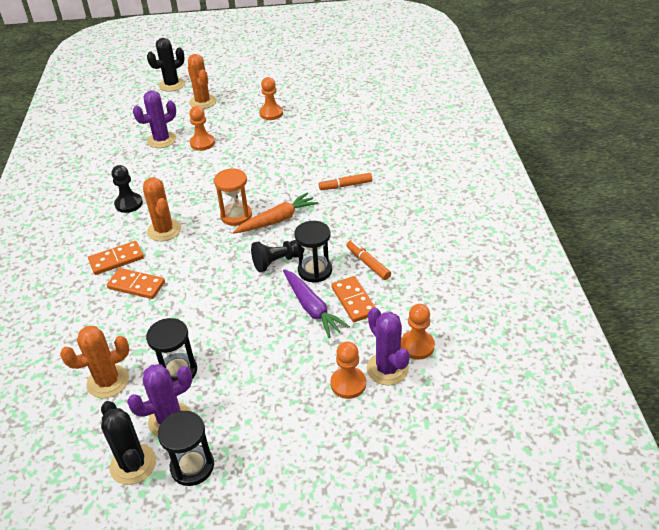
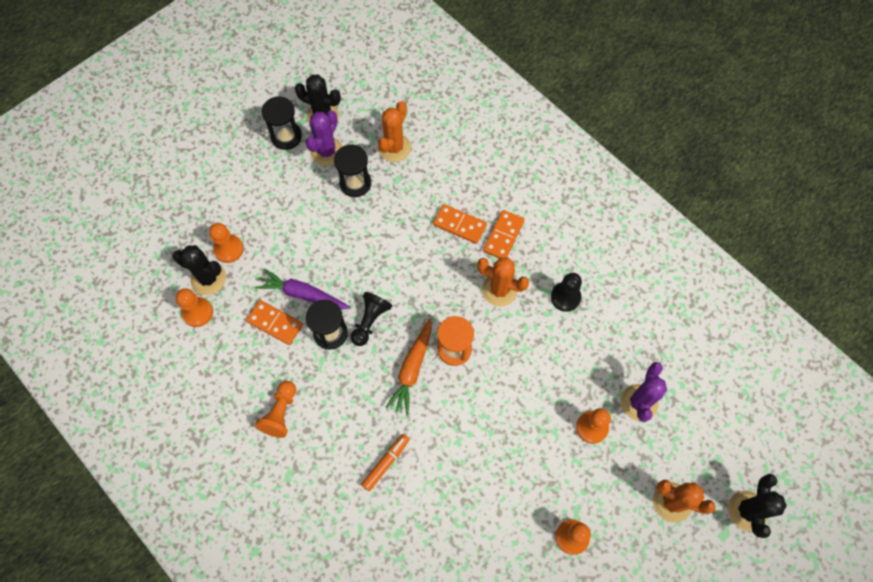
camera: 140 degrees right, 25 degrees up
(136, 285) = (459, 225): orange domino -> orange domino turned 45 degrees clockwise
(368, 264) = (290, 371): orange marker -> none
(387, 369) = (208, 278): purple cactus -> black cactus
(397, 243) = (281, 413): none -> orange pawn

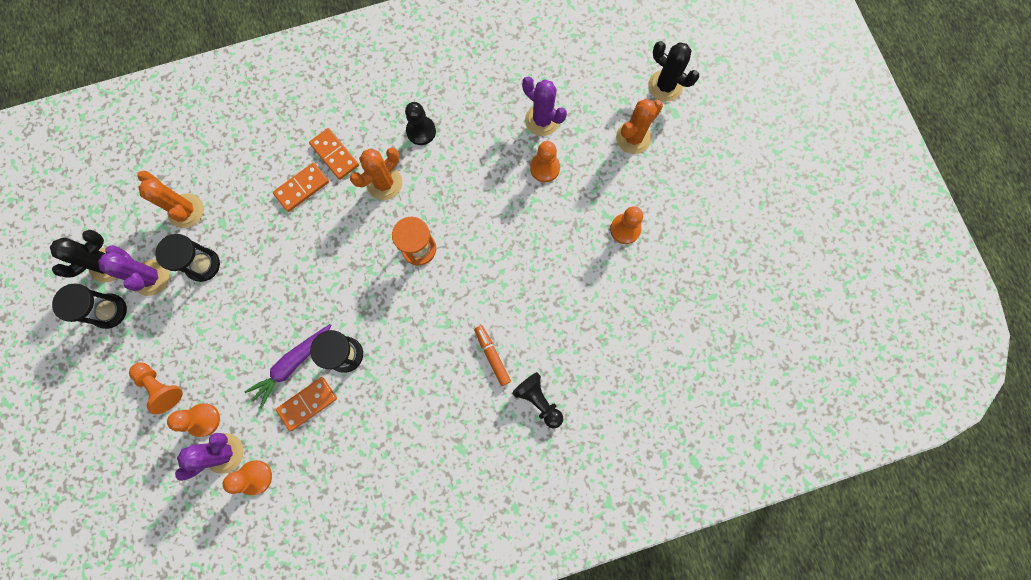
camera: 65 degrees left, 10 degrees up
(208, 278) = (224, 453): black cactus -> purple cactus
(281, 413) = (399, 433): orange pawn -> orange pawn (161, 387)
(370, 321) = (353, 312): black pawn -> black pawn (538, 400)
(412, 369) = (418, 294): orange carrot -> none

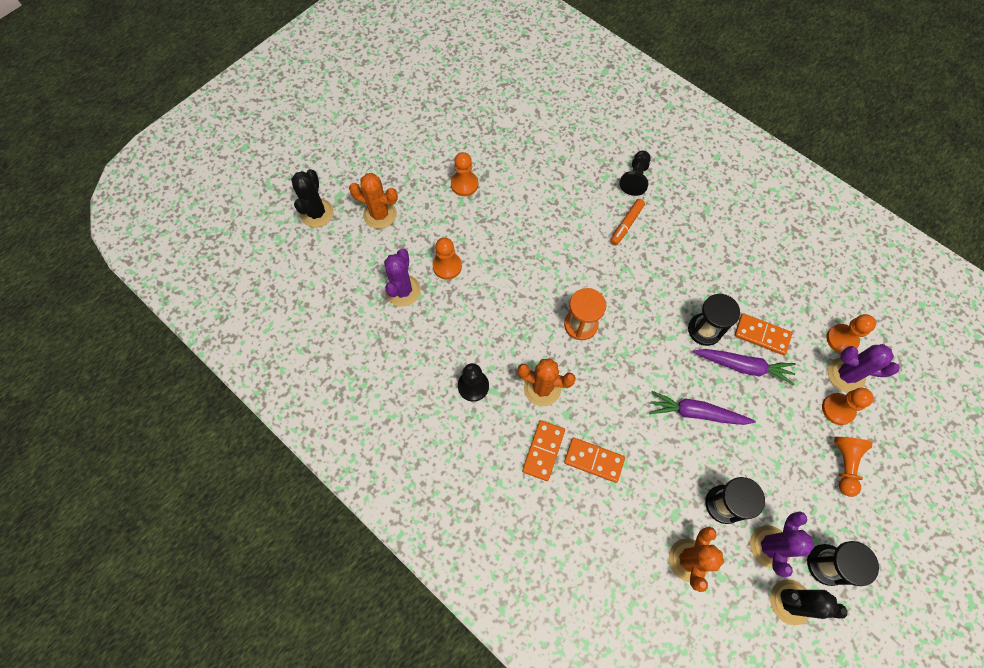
camera: 120 degrees left, 10 degrees down
(282, 294) = (696, 413): none -> purple carrot

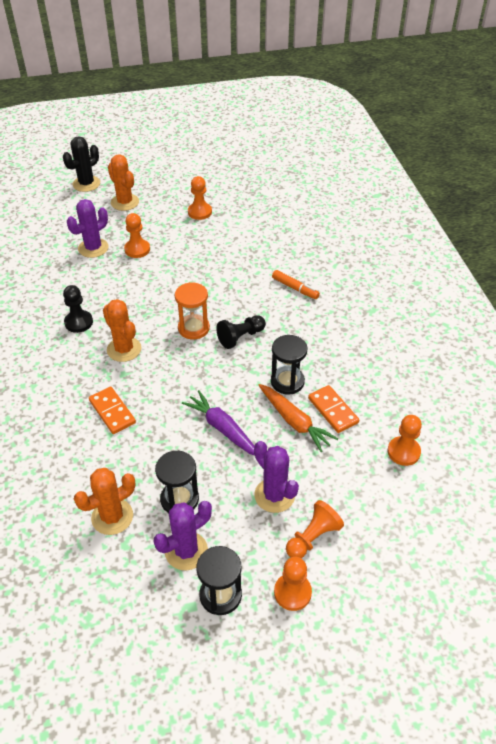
camera: 35 degrees right, 20 degrees down
(543, 451) = (83, 385): orange domino -> none
(626, 224) = (295, 288): orange marker -> orange marker turned 120 degrees counterclockwise
(635, 178) = (332, 265): black pawn -> black pawn (240, 337)
(743, 366) = (294, 421): purple carrot -> orange carrot
(790, 602) = (162, 599): black cactus -> none
(837, 409) = (348, 496): orange pawn -> orange pawn (292, 592)
(846, 375) = (381, 478): purple cactus -> purple cactus (274, 495)

